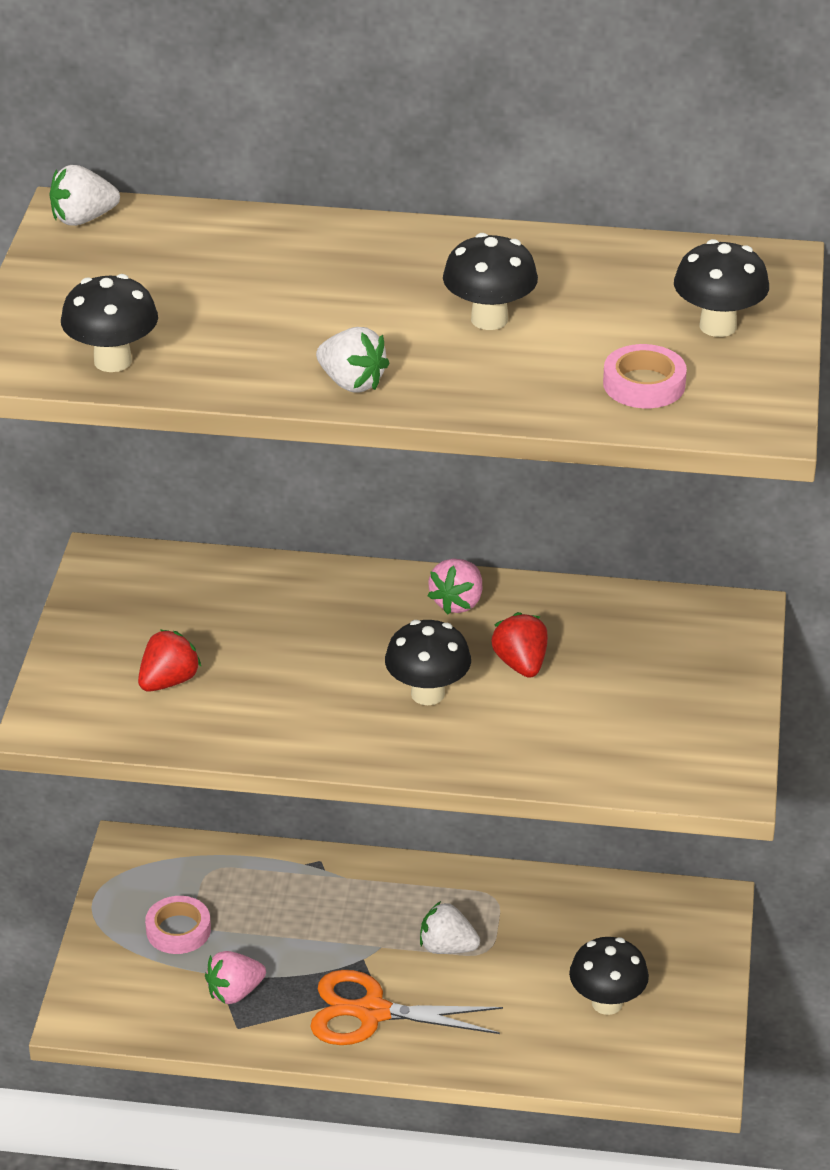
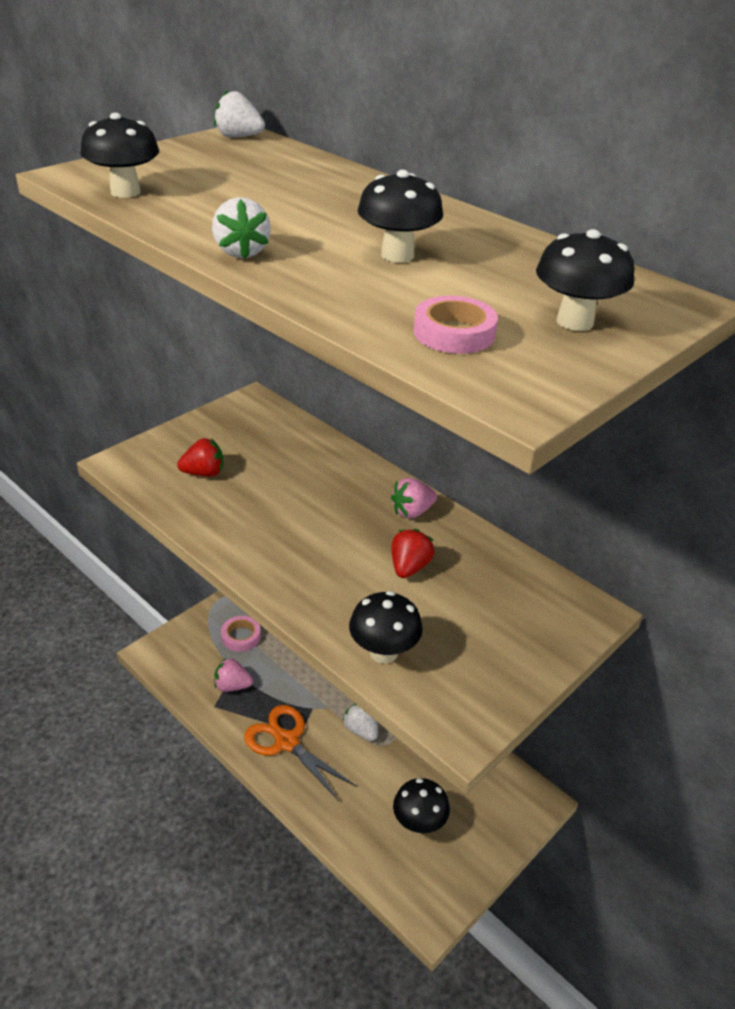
camera: 35 degrees right, 0 degrees up
(427, 694) = (332, 555): black mushroom -> black mushroom (383, 652)

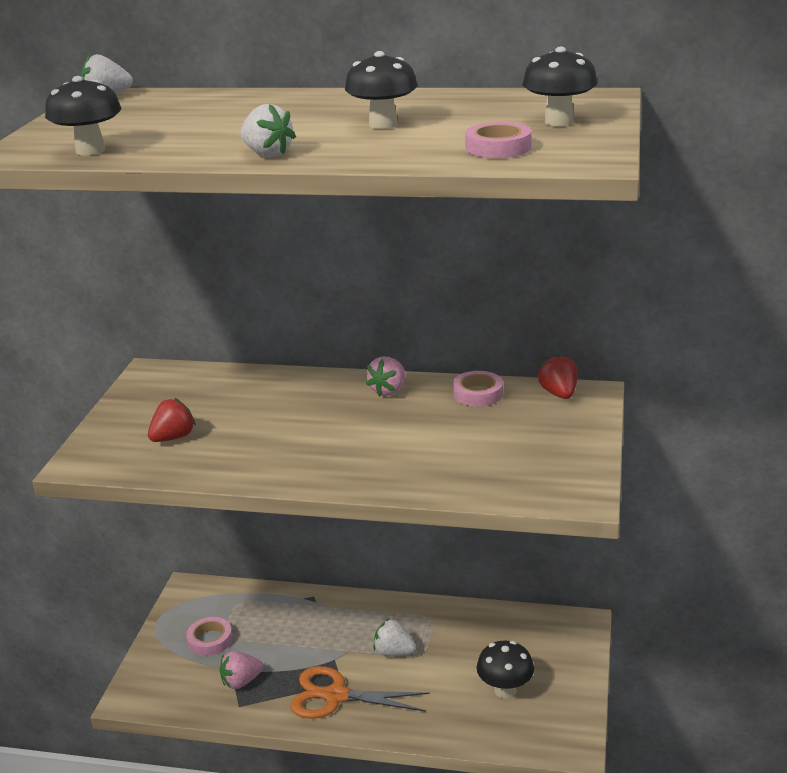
camera: 30 degrees left, 10 degrees down
(383, 652) = (473, 482): black mushroom -> none
(409, 567) = (429, 424): red strawberry -> red strawberry (559, 394)
(486, 555) = (478, 393): none -> pink tape

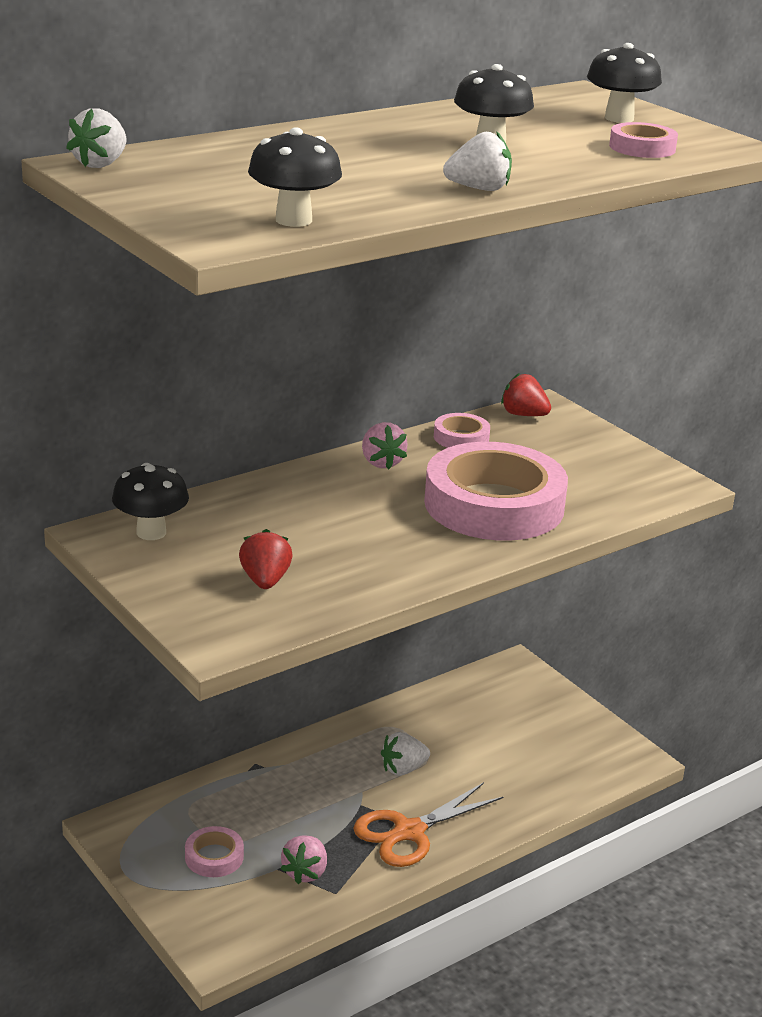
camera: 50 degrees left, 0 degrees up
(404, 450) = (494, 505): none -> pink tape
(505, 690) = (534, 747): black mushroom -> black mushroom (151, 532)

